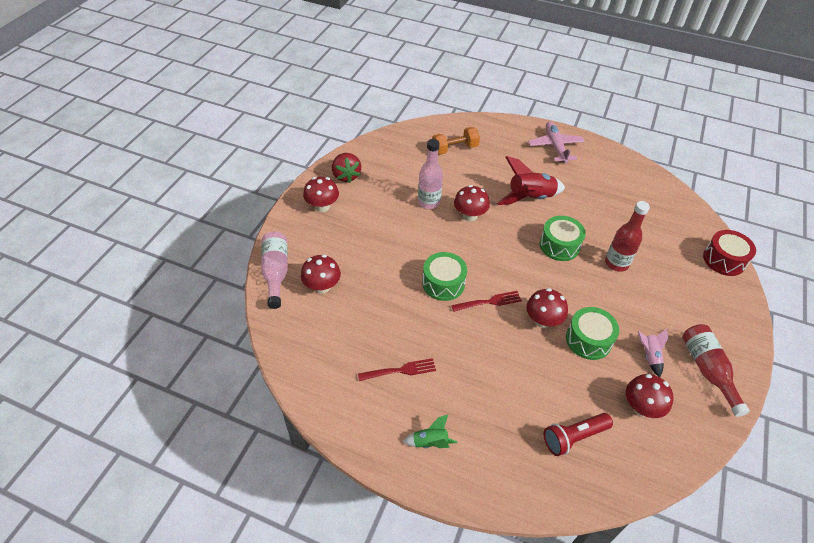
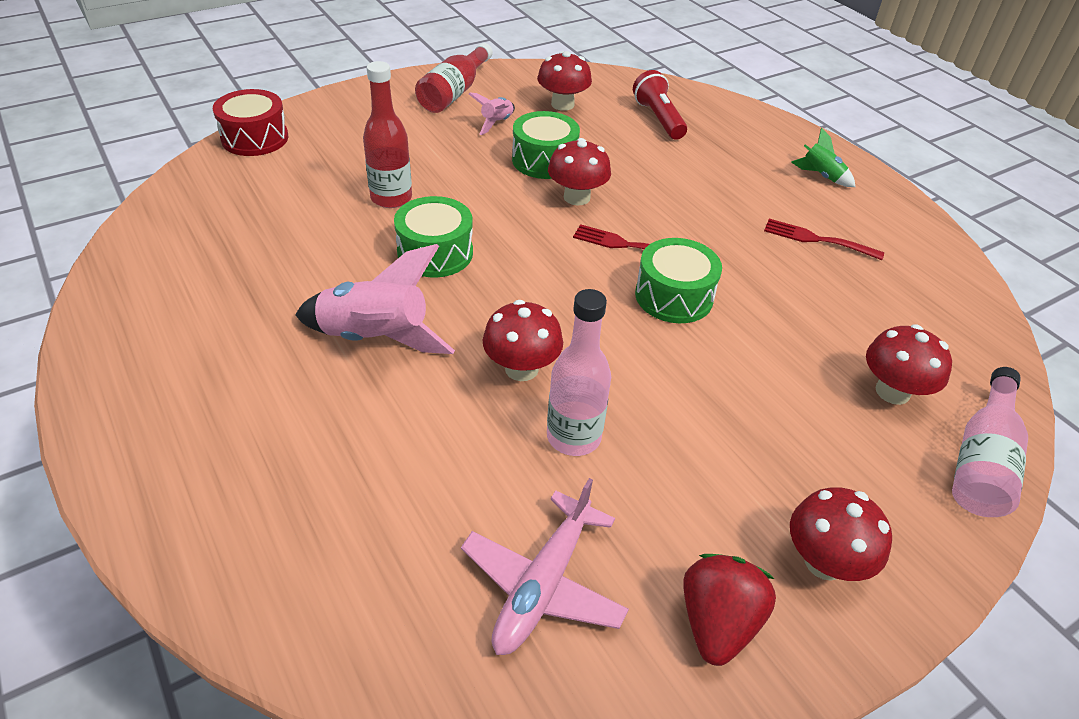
camera: 145 degrees left, 5 degrees down
(454, 149) = (376, 539): orange dumbbell -> none
(530, 198) = (376, 338): red rocket -> pink rocket
(555, 146) = (166, 407): pink plane -> pink plane (543, 585)
(574, 437) = (658, 119): red flashlight -> red flashlight turned 120 degrees counterclockwise

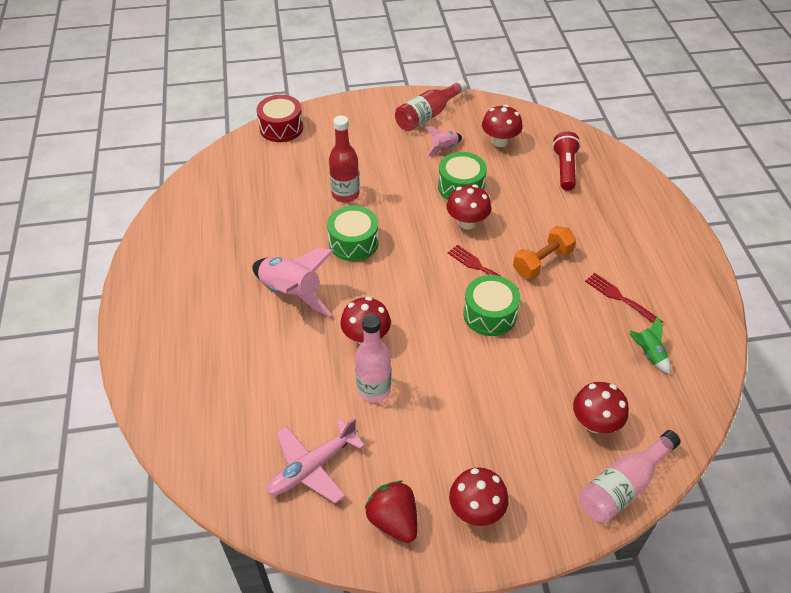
camera: 25 degrees right, 5 degrees up
(699, 221) = (542, 262): none -> orange dumbbell
(717, 623) = (393, 520): red strawberry -> red strawberry turned 75 degrees counterclockwise
(821, 176) = (660, 246): green rocket -> green rocket (648, 354)

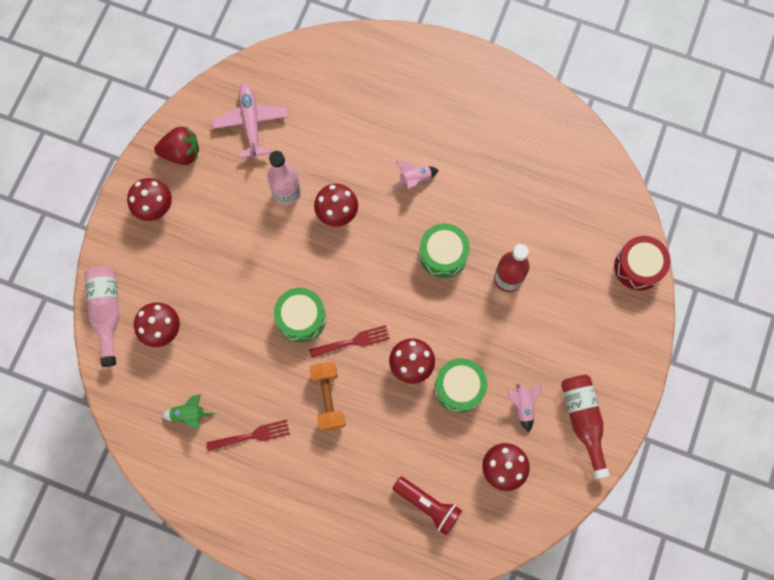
camera: 120 degrees right, 25 degrees up
(291, 293) = (414, 179): pink rocket -> pink rocket, size x0.52

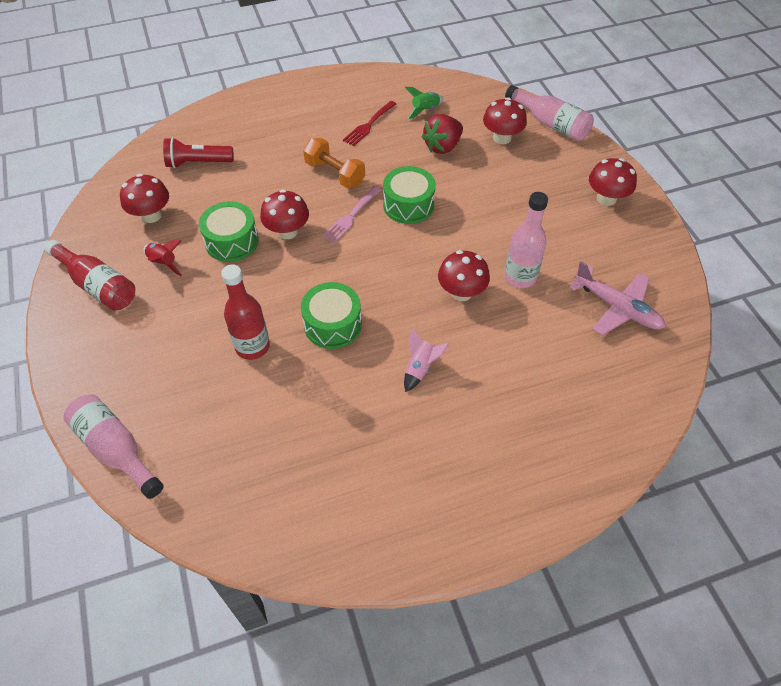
camera: 140 degrees right, 20 degrees down
(181, 153) = (638, 246): red strawberry -> red strawberry (442, 146)
(352, 341) = (351, 216): red fork -> pink fork
(523, 405) = (163, 263): pink rocket -> red rocket
(638, 267) = (116, 449): red drum -> pink bottle

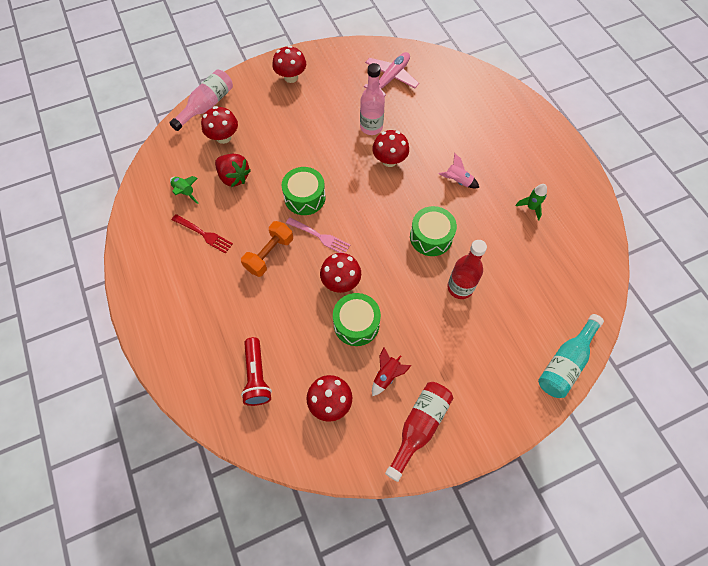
camera: 95 degrees left, 10 degrees up
(116, 449) = (565, 362): pink bottle -> turquoise bottle
(364, 458) = (531, 207): none -> green rocket

